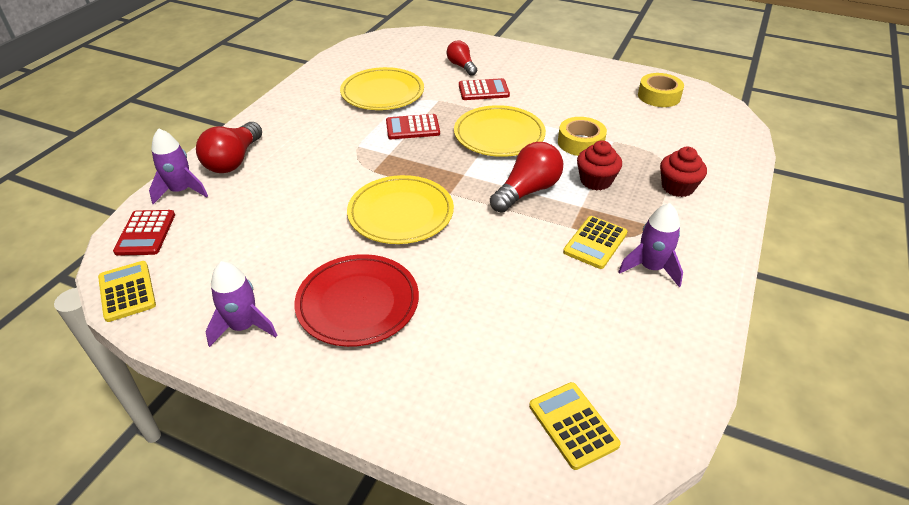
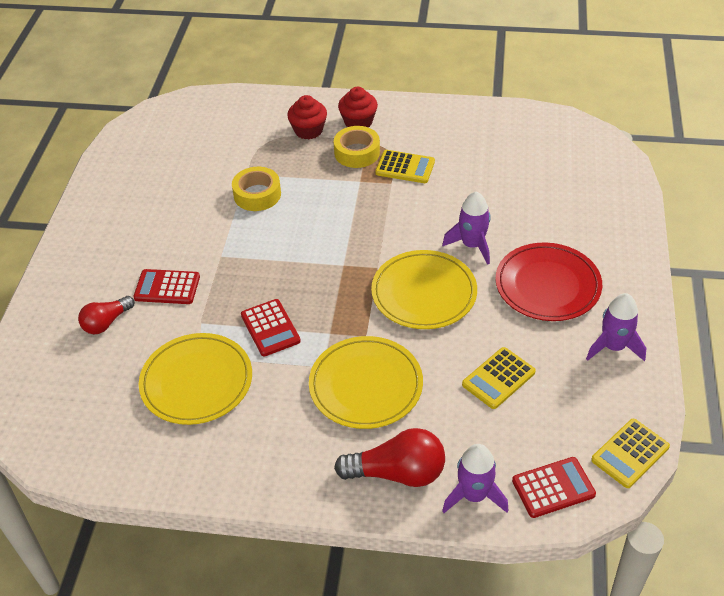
camera: 105 degrees left, 5 degrees up
(483, 90) = (167, 287): red calculator -> red calculator turned 60 degrees counterclockwise
(499, 135) = (262, 254): yellow plate -> yellow plate (366, 385)
(527, 191) = (352, 216): red light bulb -> none
(573, 425) = (583, 156): yellow calculator -> yellow calculator (498, 378)
(596, 181) = (318, 177): red cupcake -> red cupcake (358, 122)
(650, 268) = (420, 137): purple rocket -> purple rocket (472, 245)
(659, 96) = (148, 152): yellow tape -> yellow tape (357, 152)

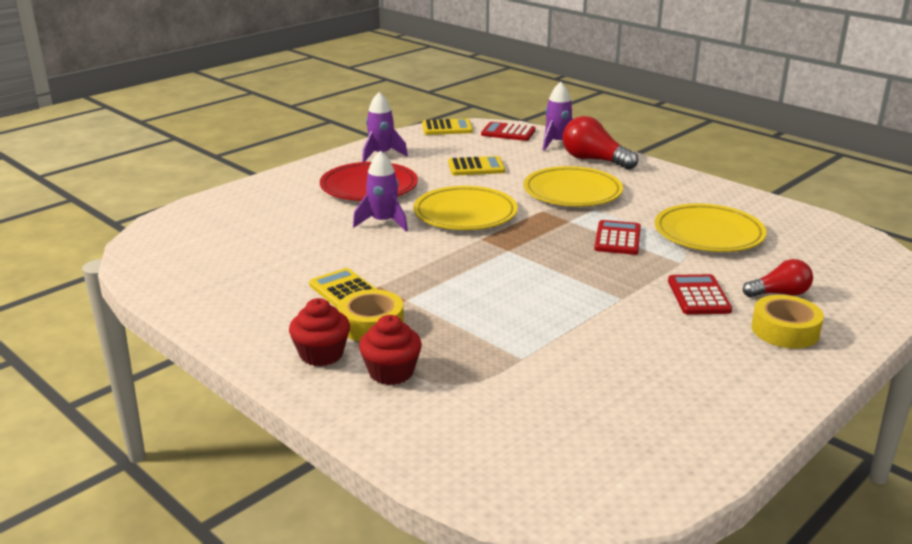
camera: 145 degrees left, 20 degrees down
(167, 287) = (698, 296): red calculator -> red calculator turned 135 degrees counterclockwise
(257, 194) = (530, 333): yellow tape -> yellow tape (785, 330)

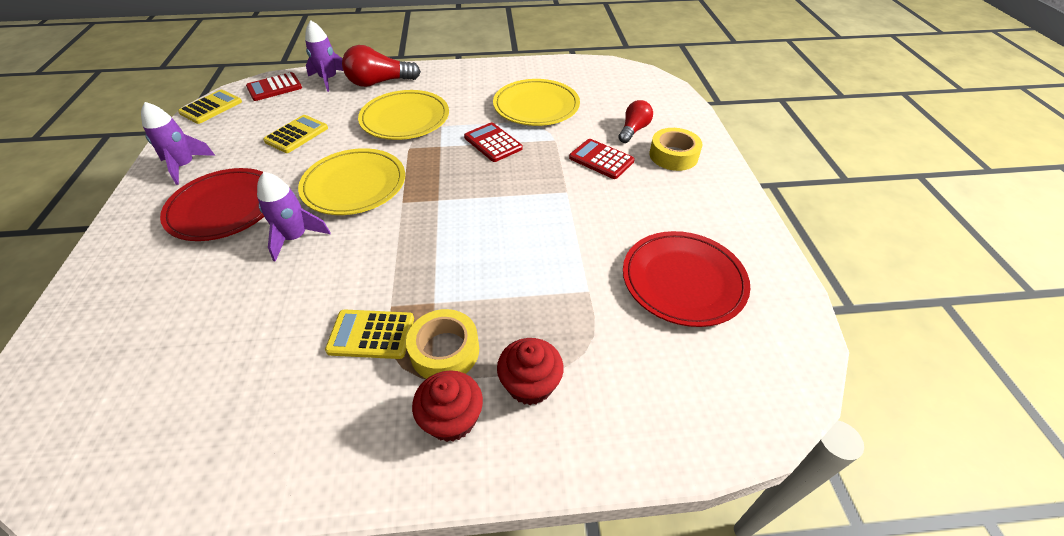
camera: 50 degrees left, 20 degrees up
(611, 401) = (683, 281): none -> red plate

